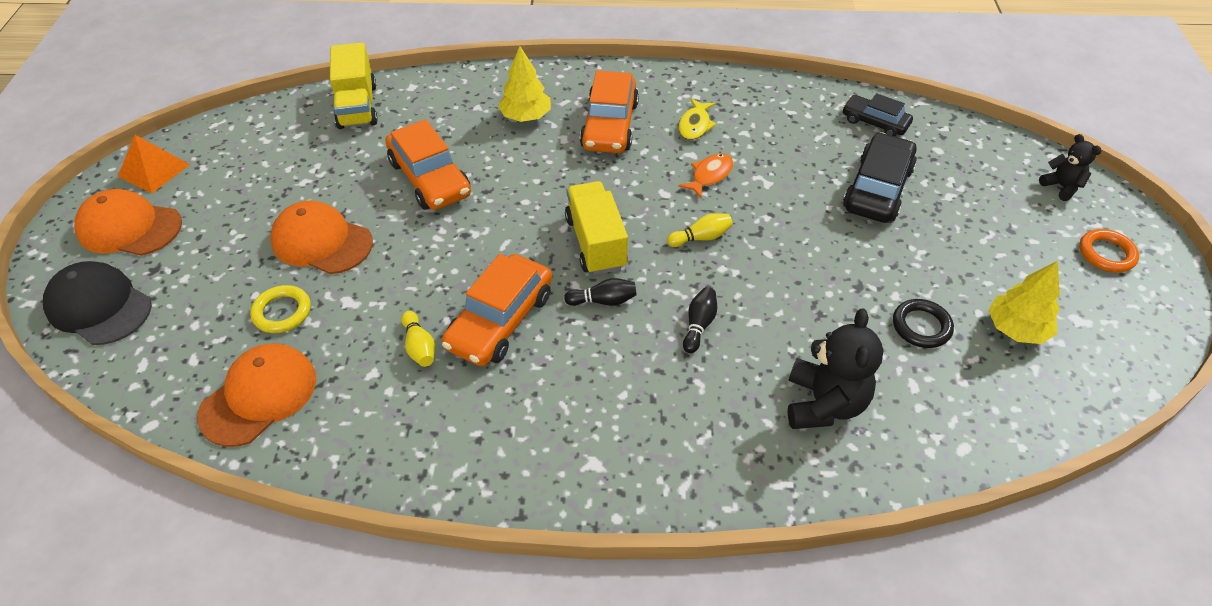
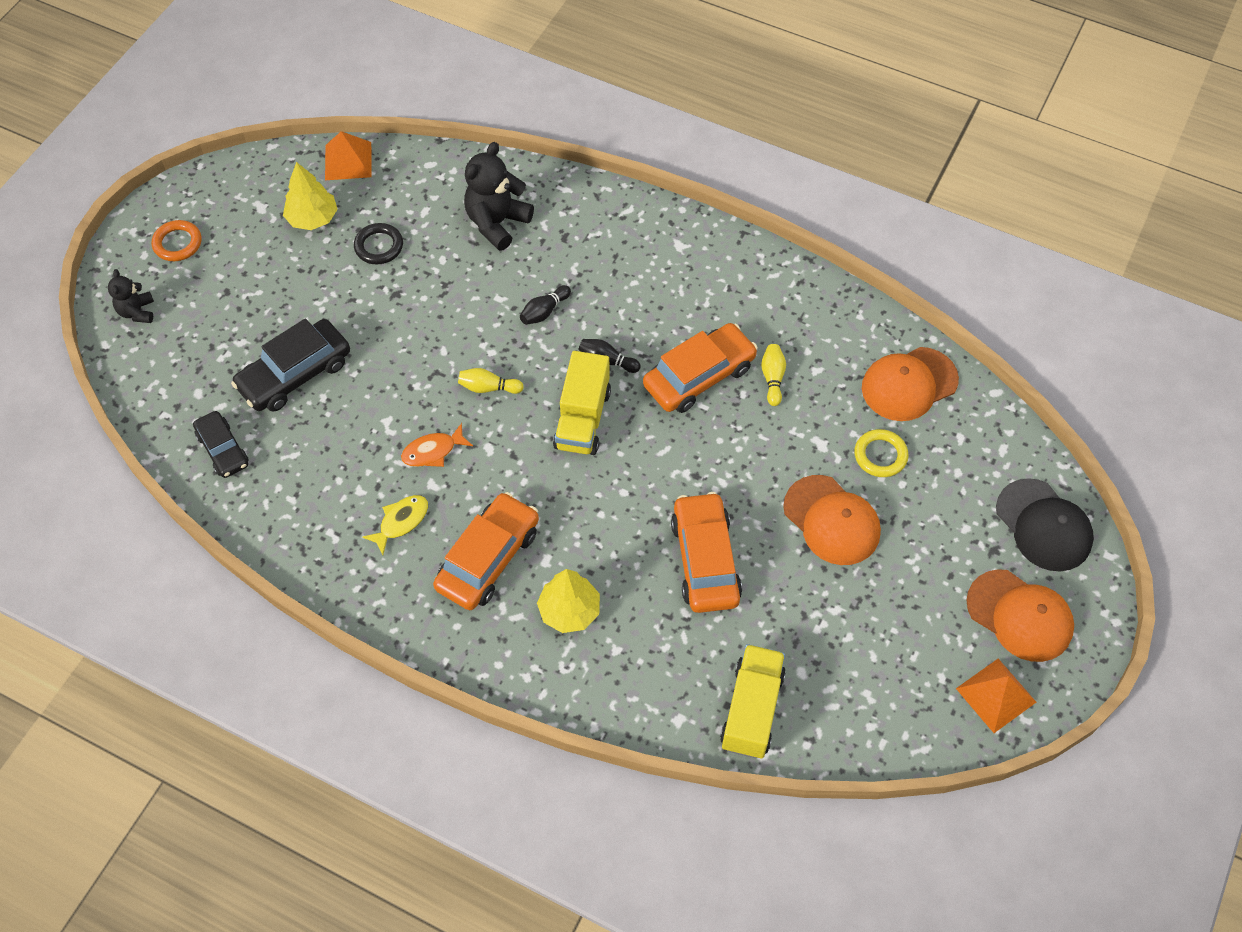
camera: 155 degrees left, 10 degrees up
(1055, 412) = (348, 161): none -> orange pyramid

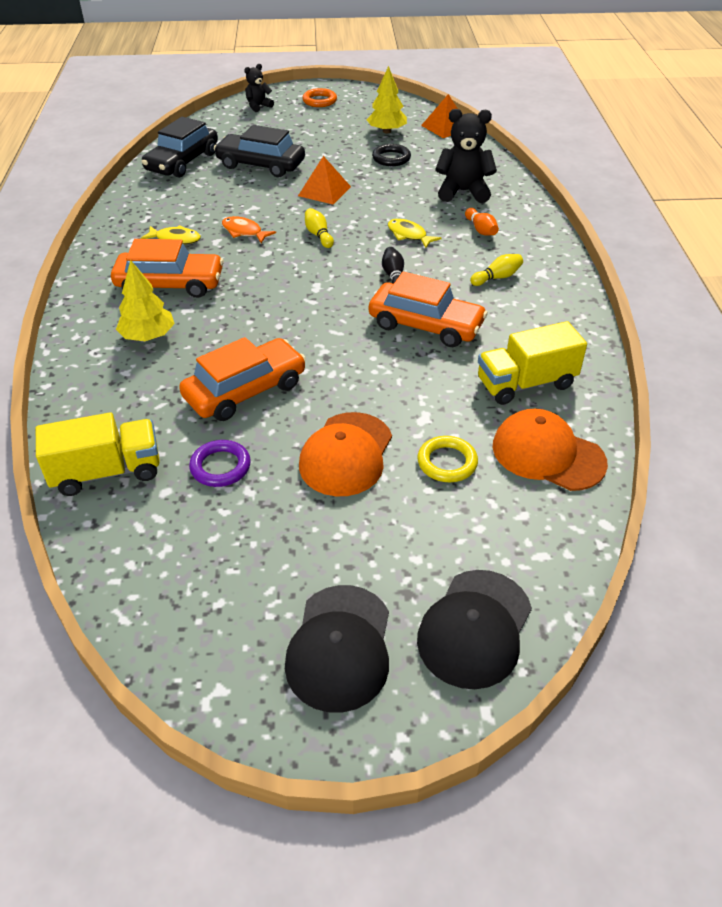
camera: 60 degrees right, 15 degrees down
(223, 449) = (182, 162): black car -> black car, size x1.62
(544, 311) = (409, 235): black bowling pin -> yellow fish
(577, 249) = (481, 230): none -> orange bowling pin
(582, 419) = (329, 283): yellow truck -> yellow truck (526, 383)
(772, 378) = (464, 365): yellow bowling pin -> yellow bowling pin (497, 277)
(794, 619) = (220, 467): none -> purple ring
(996, 695) = (223, 661): orange pyramid -> orange pyramid (324, 191)
(1020, 616) = (340, 647): orange cap -> black cap

